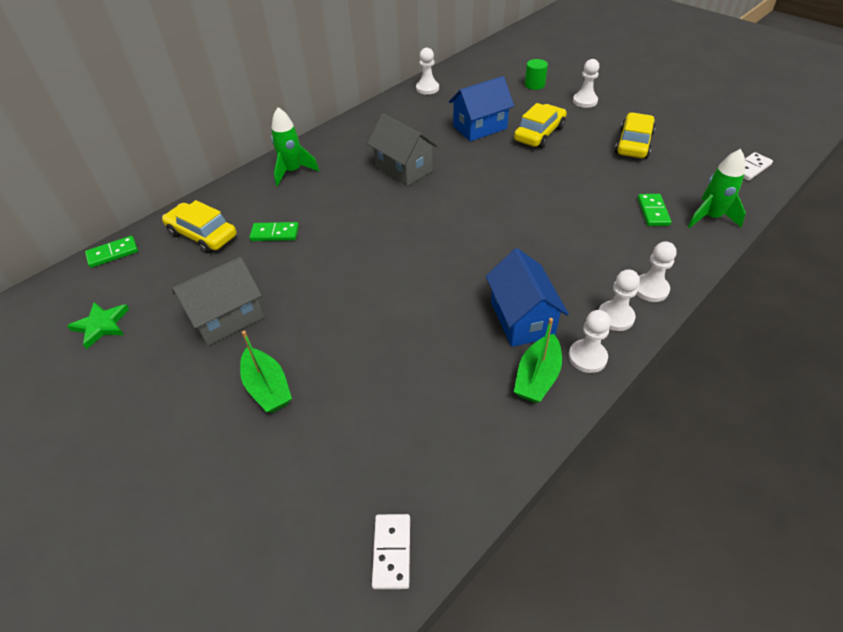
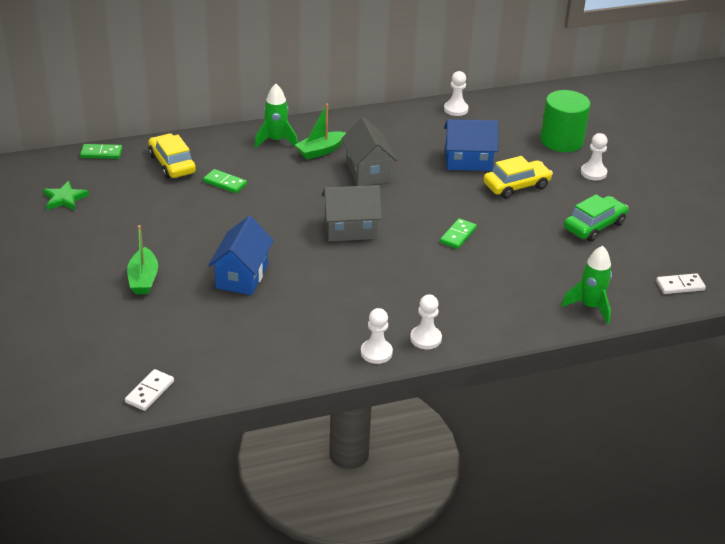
camera: 25 degrees right, 10 degrees down
(227, 318) = (149, 227): grey house -> grey house (350, 229)
(522, 319) = (354, 311): blue house -> blue house (242, 276)
(534, 85) = (561, 141): green cylinder -> green cylinder, size x1.96
(537, 377) = (328, 348): green boat -> green boat (320, 151)
(633, 144) = (594, 226): yellow car -> green car
(650, 289) = (475, 333): white pawn -> none
(653, 212) = (544, 283): green domino -> green domino (458, 235)

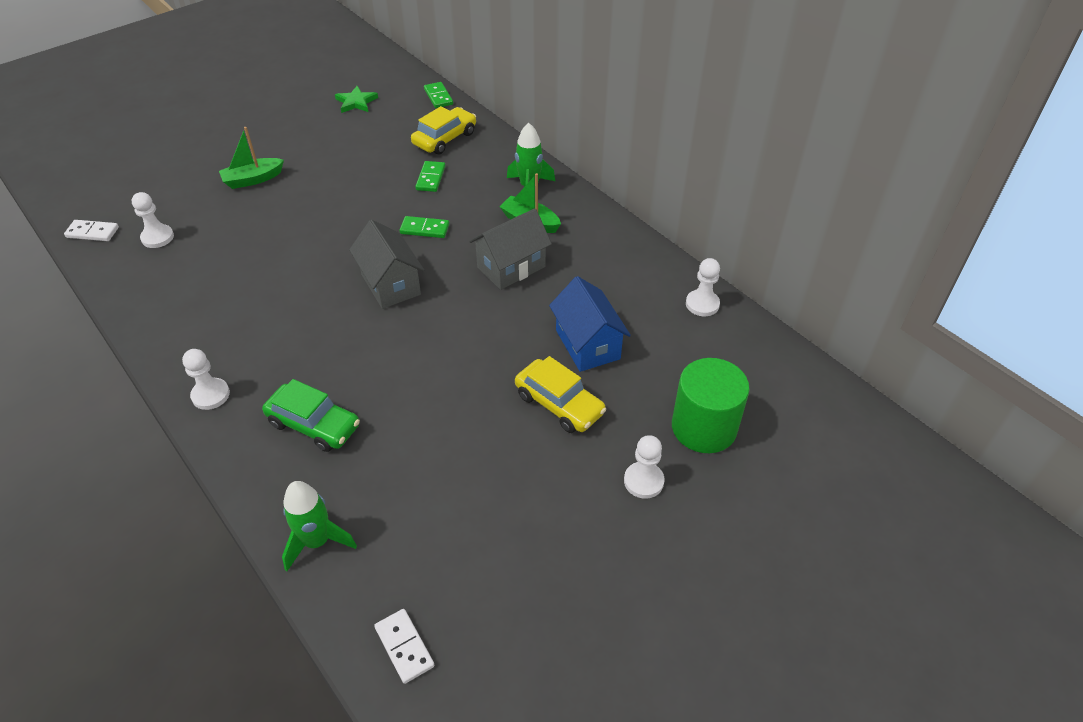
camera: 70 degrees right, 10 degrees up
(242, 276) = (278, 234): blue house -> none
(376, 352) = (177, 362): white pawn -> white pawn (157, 237)
(458, 235) = (420, 374): green domino -> green domino (424, 229)
(594, 226) = (508, 509): green car -> green car (314, 424)

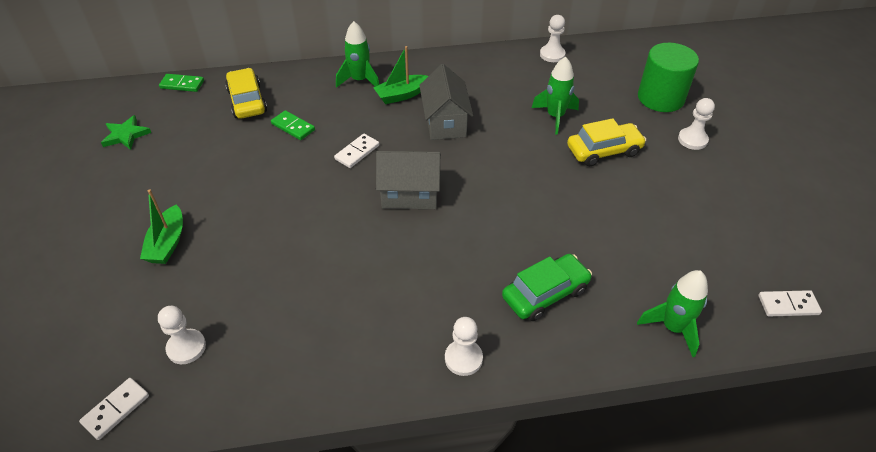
camera: 60 degrees left, 0 degrees up
(424, 229) = (357, 152): green domino -> white domino
(587, 344) = (555, 117): blue house -> green rocket

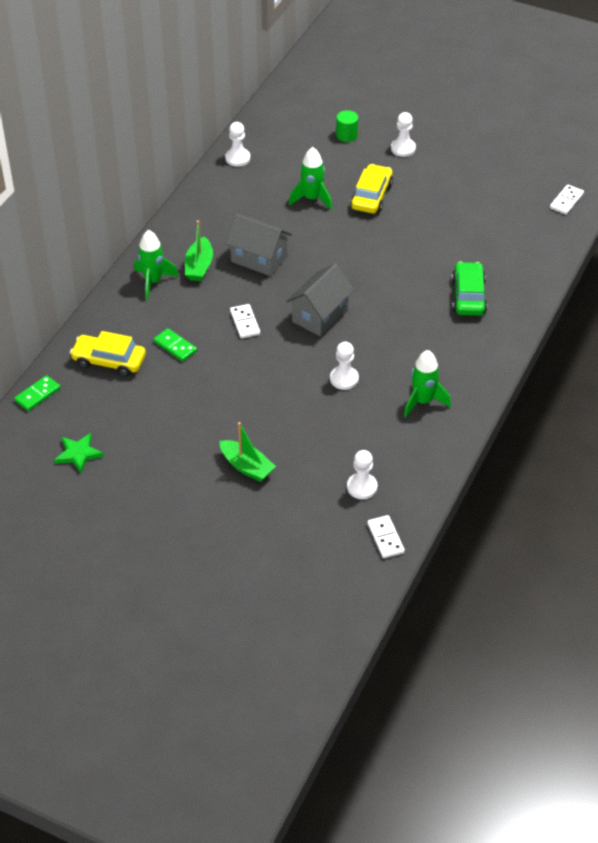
camera: 55 degrees left, 0 degrees up
(293, 127) = (175, 346): green domino -> green domino turned 60 degrees clockwise
(463, 358) = (485, 358): white pawn -> white pawn (344, 379)
(660, 98) = (346, 135): green cylinder -> green cylinder, size x0.51
(672, 328) = (540, 257): green rocket -> green rocket (423, 401)

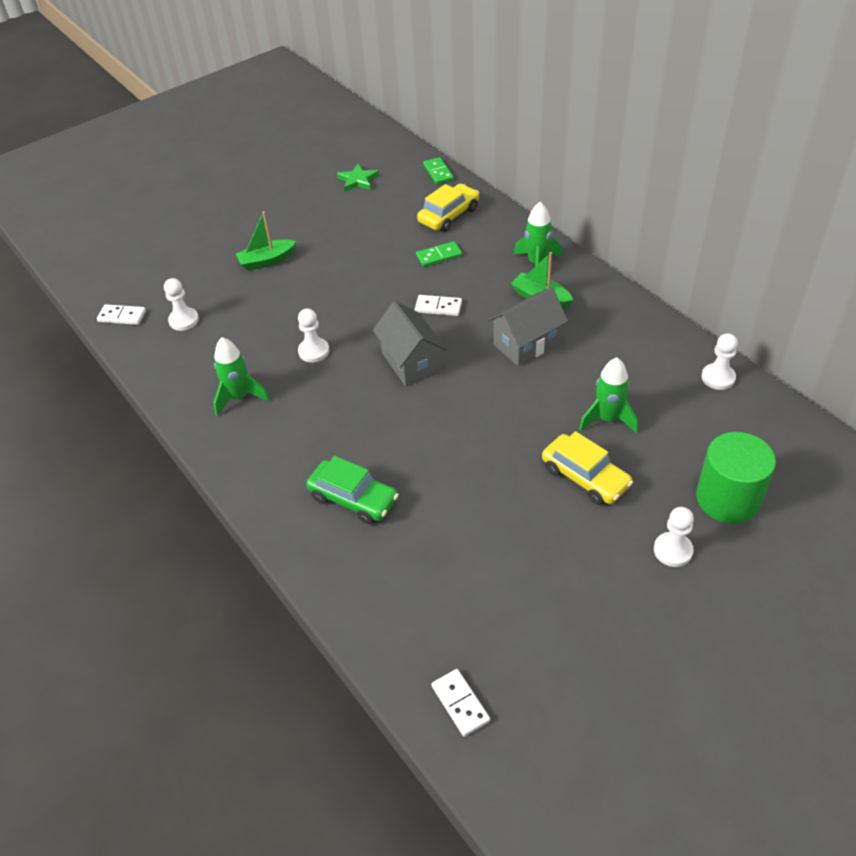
camera: 120 degrees right, 0 degrees up
(346, 135) = (728, 498): green cylinder -> green cylinder, size x1.96

